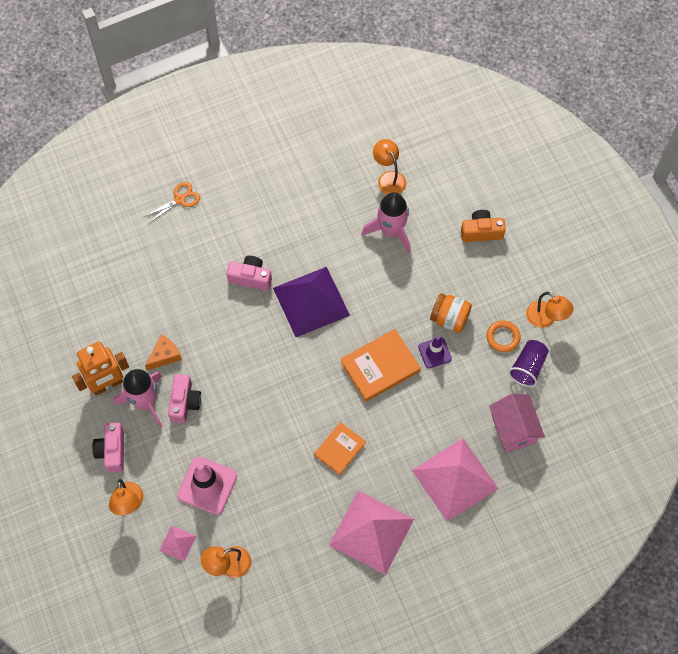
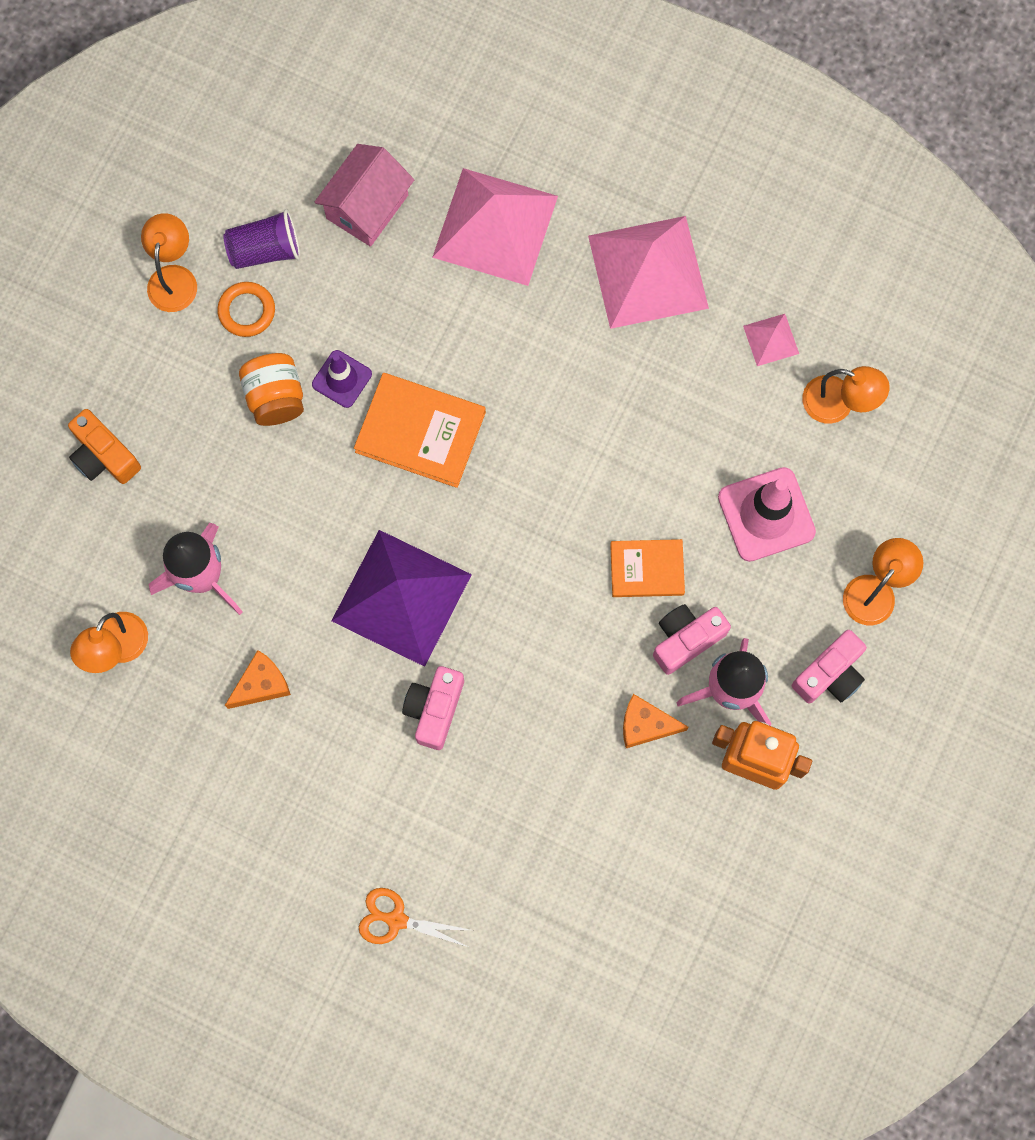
camera: 130 degrees left, 10 degrees up
(177, 543) = (867, 487): pink pyramid -> pink pyramid (771, 339)
(250, 277) = (434, 709): pink camera -> pink camera turned 45 degrees clockwise
(323, 220) = (261, 684): none -> orange cheese
(340, 449) = (576, 392): orange book -> orange book (647, 569)

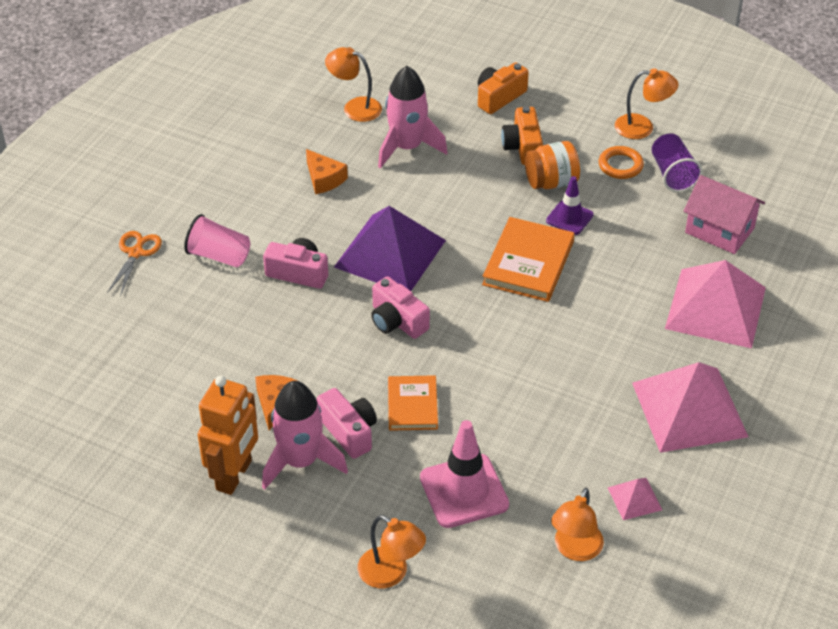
camera: 90 degrees right, 30 degrees down
(207, 429) = (523, 147): none -> orange camera
(403, 811) = (219, 256): none -> pink cup
(830, 674) = (312, 535): pink camera -> pink camera (397, 321)

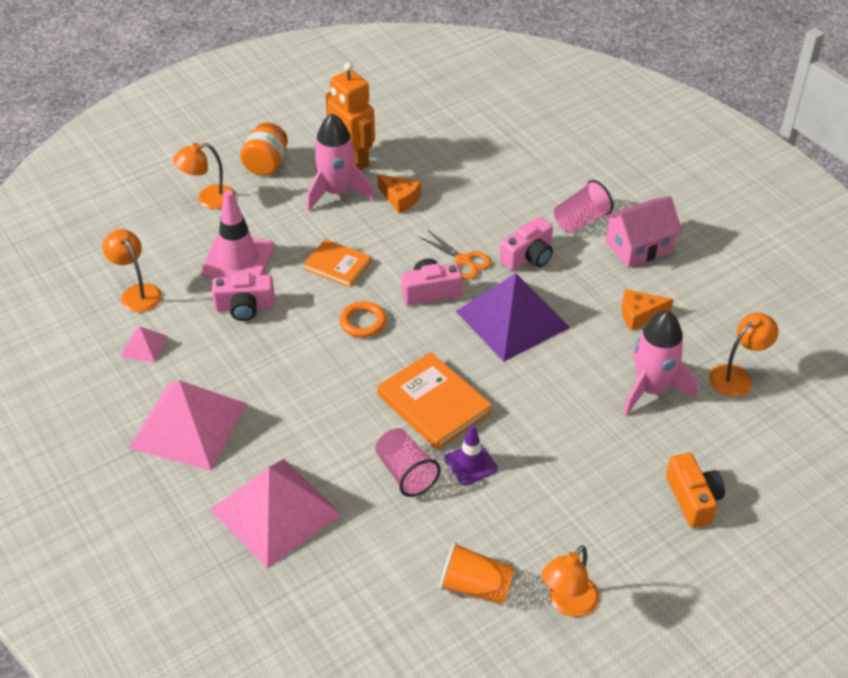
camera: 120 degrees right, 0 degrees up
(136, 253) = (615, 179): orange scissors -> orange scissors (463, 261)
(349, 431) = (342, 224): pink camera -> pink camera (245, 307)
(523, 147) = (598, 479): orange camera -> none
(551, 182) = (531, 475): orange jar -> orange jar (266, 164)
(611, 250) = (406, 473): none -> pink cup
(620, 165) = (518, 547): orange ring -> orange ring (363, 322)
(672, 174) = (475, 587): purple cup -> orange cup
(719, 230) = (367, 578): pink house -> pink house (638, 247)

